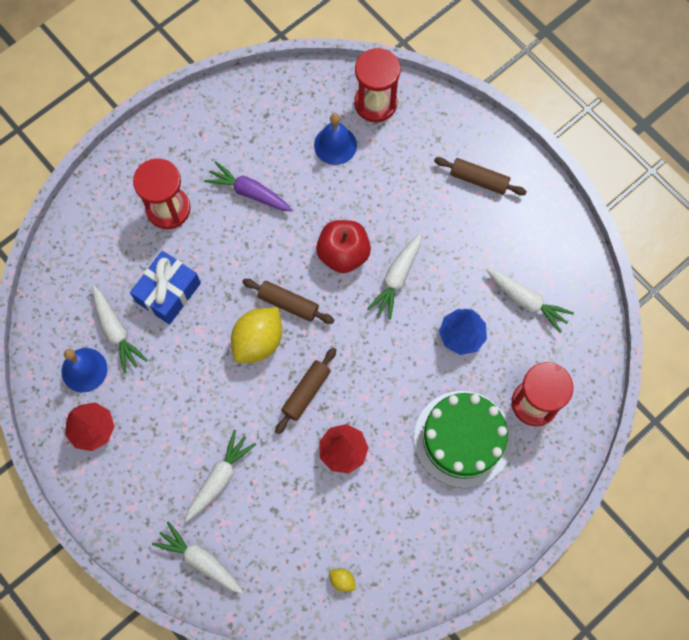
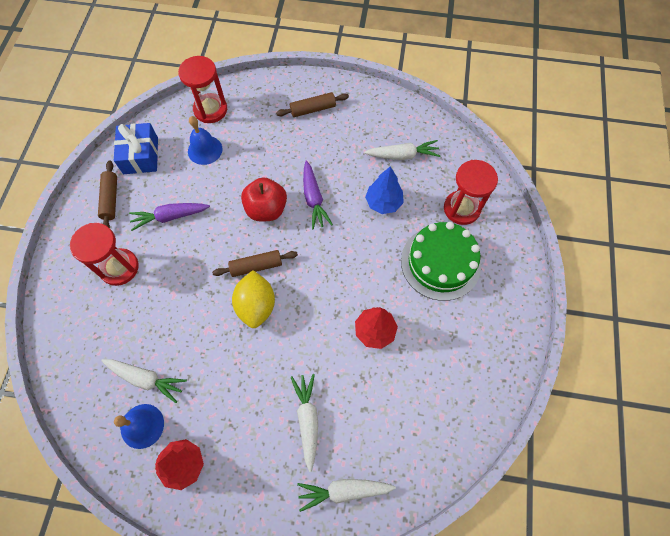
camera: 40 degrees left, 5 degrees down
(168, 292) = (164, 322): blue gift -> blue gift (140, 155)
(306, 392) = (317, 313): brown rolling pin -> brown rolling pin (110, 199)
(342, 580) = (450, 417): yellow lemon -> none
(397, 278) = (313, 199): white carrot -> purple carrot

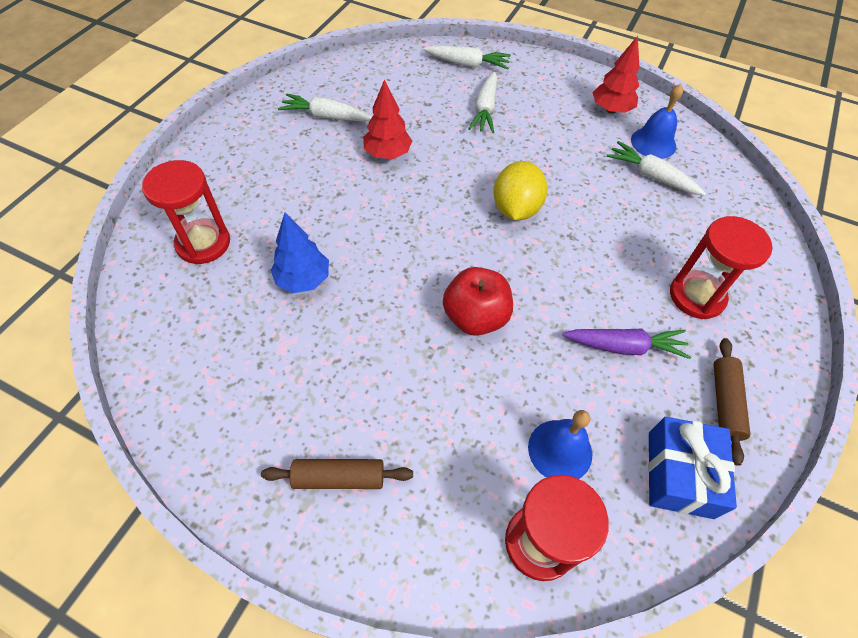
camera: 165 degrees left, 10 degrees down
(256, 266) = (507, 249): brown rolling pin -> none
(313, 199) = (400, 313): purple carrot -> none
(402, 155) = (233, 340): white carrot -> white carrot (326, 116)
(440, 262) = (274, 193): green cake -> none

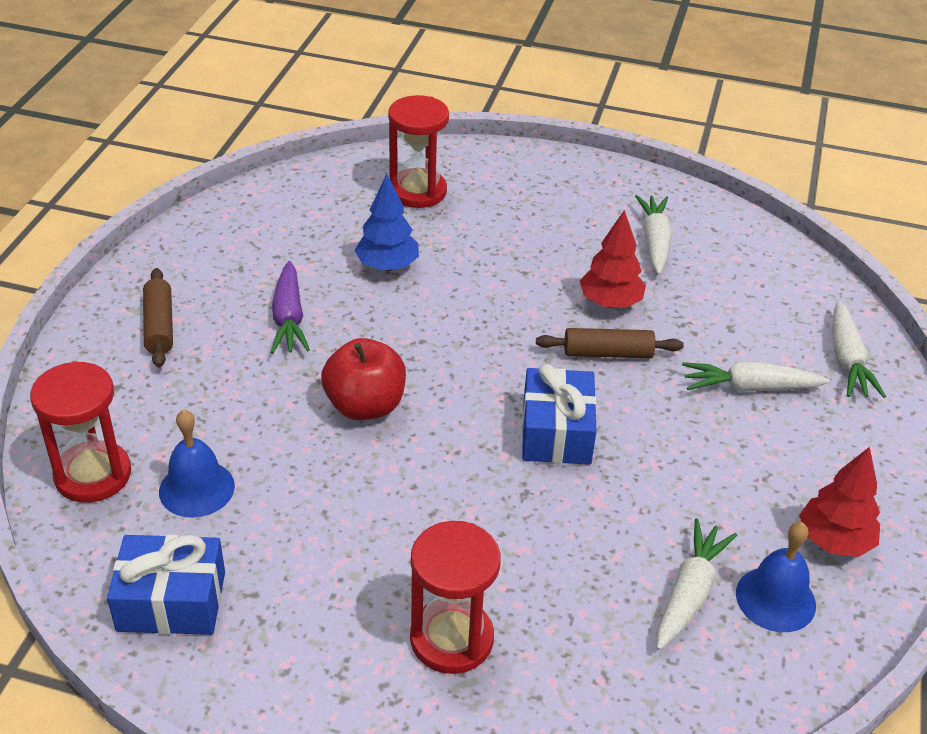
camera: 80 degrees right, 15 degrees down
(516, 209) = (556, 432): yellow lemon -> blue gift
(624, 347) = (347, 550): purple carrot -> purple carrot (288, 318)
(725, 403) = (274, 658): brown rolling pin -> brown rolling pin (607, 353)

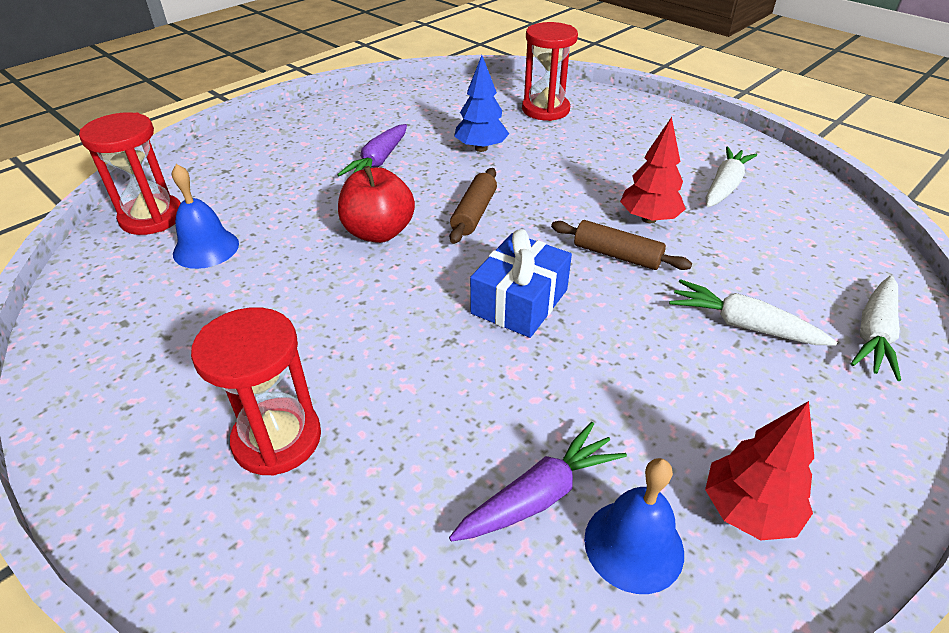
camera: 30 degrees right, 0 degrees up
(159, 326) = (288, 144): brown rolling pin -> brown rolling pin (474, 213)
(171, 601) = (107, 318): blue gift -> none
(689, 593) = (539, 496): white carrot -> purple carrot

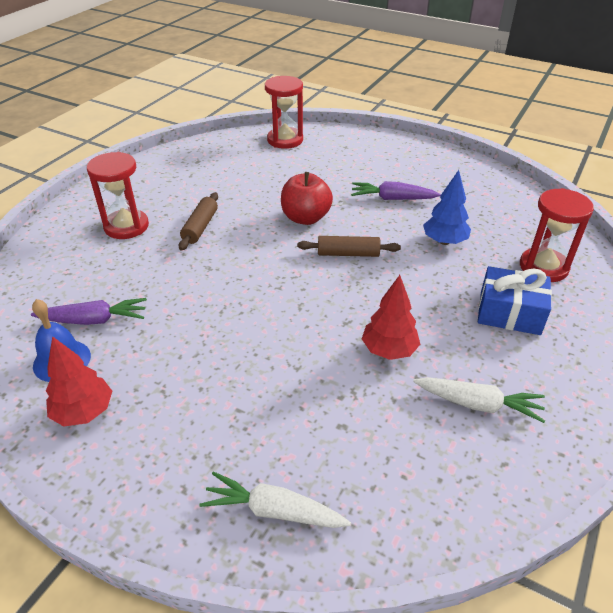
camera: 75 degrees right, 0 degrees up
(206, 248) = (264, 164): blue bell -> none
(519, 301) = (254, 290): blue gift -> blue gift (509, 313)
(539, 496) = (94, 320): purple carrot -> purple carrot turned 45 degrees counterclockwise
(616, 255) = (326, 334): brown rolling pin -> brown rolling pin (200, 227)
(743, 325) = (261, 414): white carrot -> none

